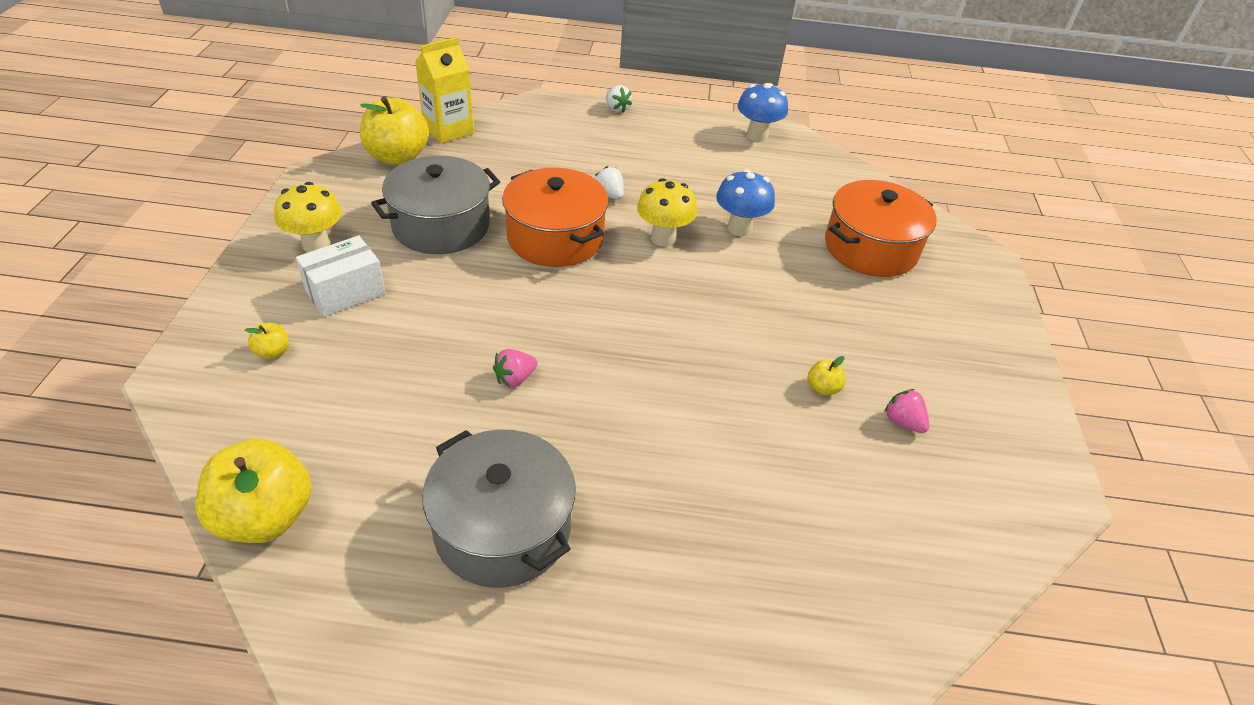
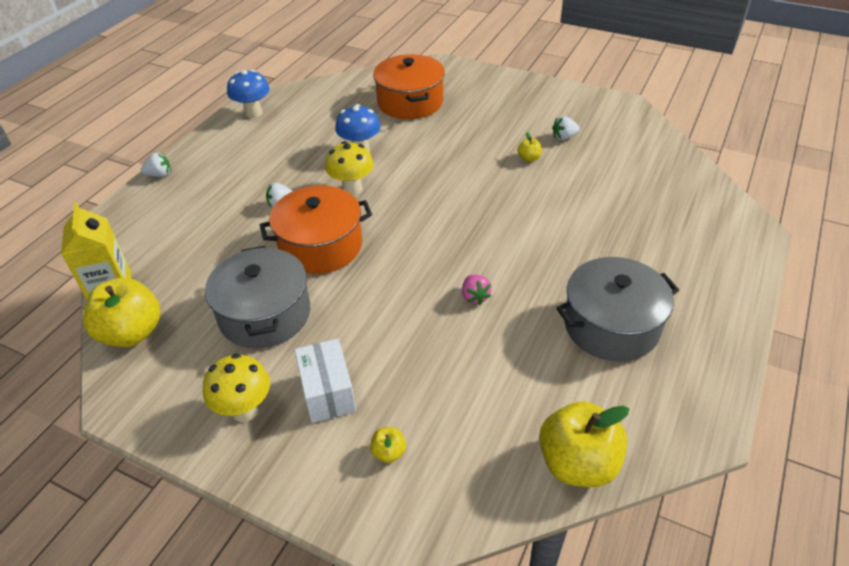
camera: 65 degrees left, 0 degrees up
(903, 422) = (564, 137): pink strawberry -> white strawberry

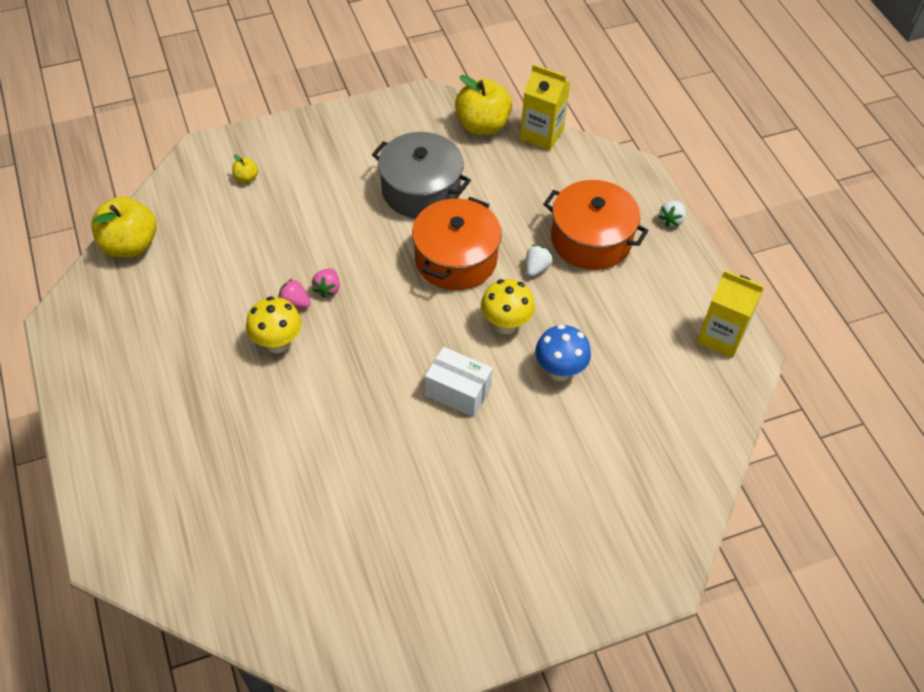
camera: 130 degrees right, 10 degrees up
(245, 410) = (353, 140): yellow mushroom -> yellow mushroom (277, 343)
(253, 113) = (721, 337): blue mushroom -> yellow carton
(327, 392) = (319, 179): white box -> white box (458, 391)
(410, 102) = (606, 477): orange pot -> orange pot (591, 239)
(438, 290) = (327, 289): none -> pink strawberry
(529, 158) = (395, 488): yellow apple -> none
(564, 137) = (390, 553): white strawberry -> none
(611, 325) = (174, 352): grey pot -> none

